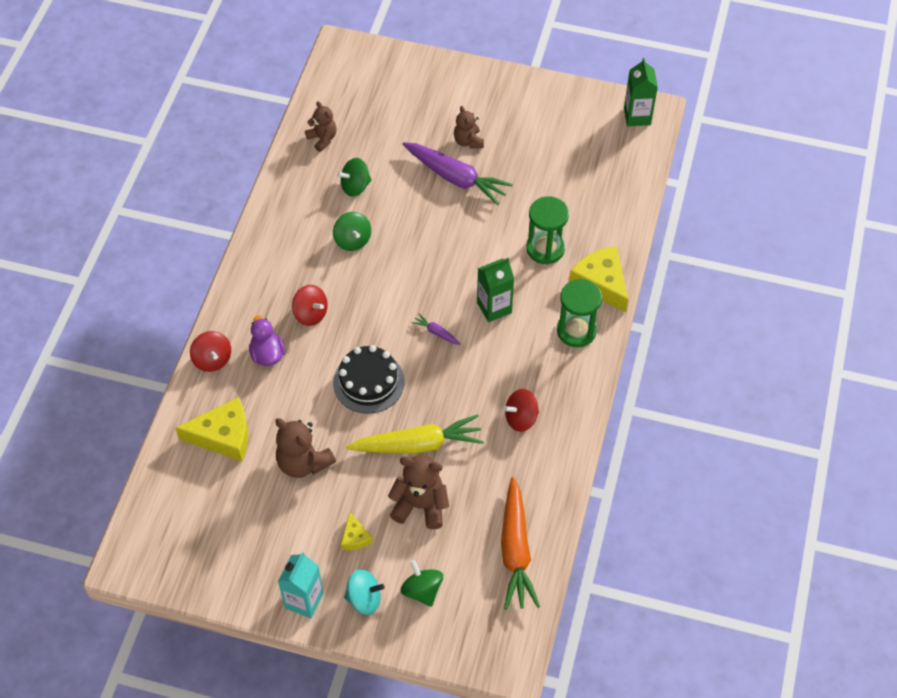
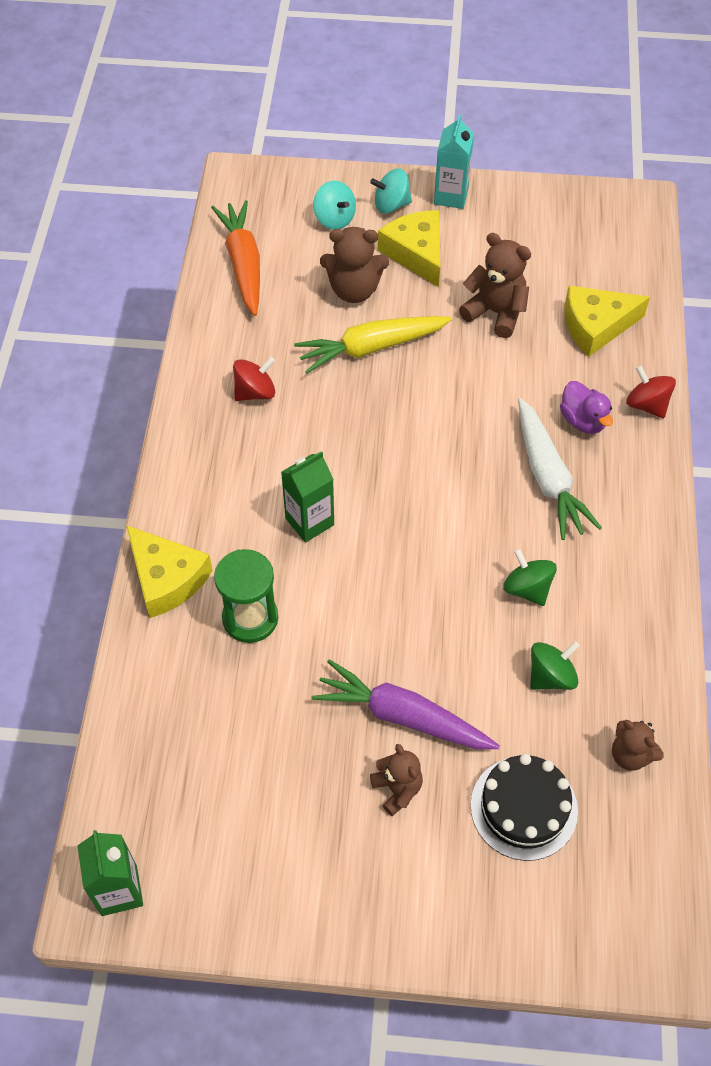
camera: 170 degrees right, 0 degrees up
(311, 314) = (548, 477): red spinning top -> white carrot
(355, 537) = (416, 253): yellow cheese -> yellow cheese, size x1.97
(368, 382) = (448, 406): black cake -> black cake (524, 808)
(422, 590) = (334, 219): green spinning top -> turquoise spinning top
(436, 332) = (379, 478): purple carrot -> none
(576, 331) = (196, 507): green hourglass -> none

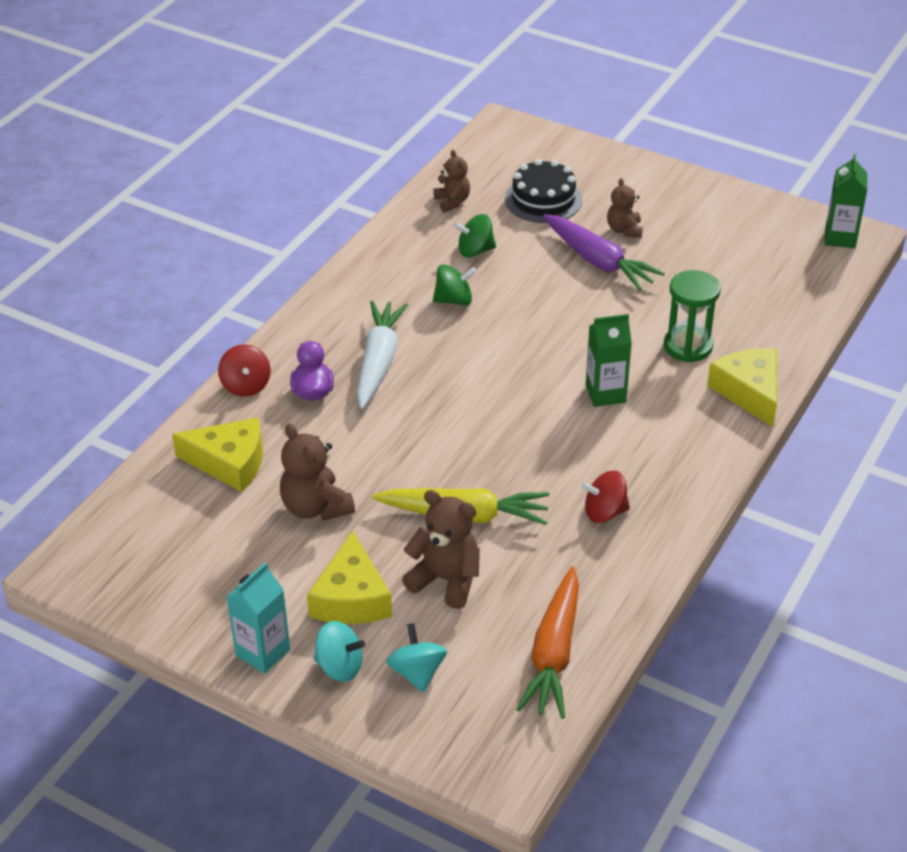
camera: 155 degrees left, 15 degrees down
(527, 588) = (454, 300): green spinning top -> green spinning top turned 90 degrees counterclockwise

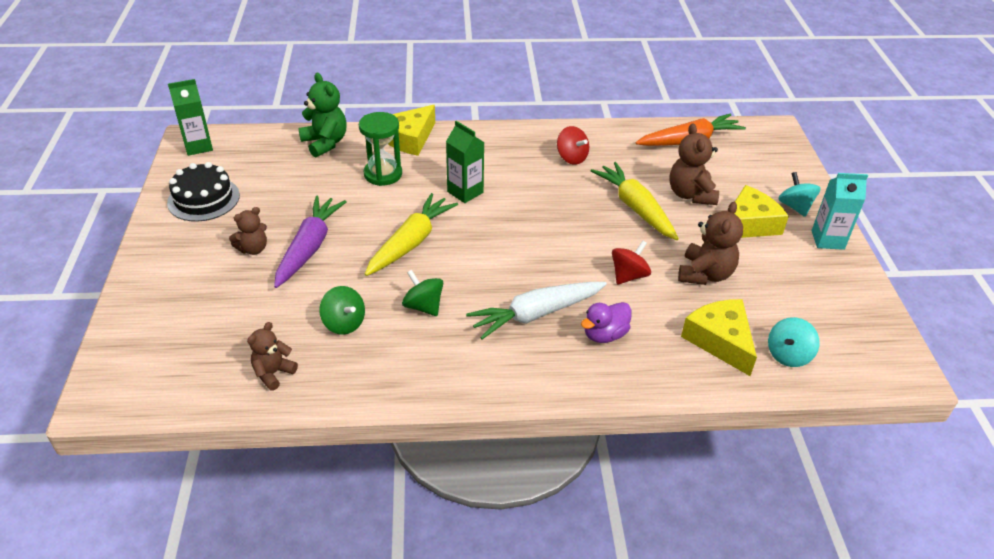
camera: 125 degrees left, 0 degrees up
(246, 385) = (638, 379): red spinning top -> red spinning top (628, 275)
(417, 672) = (760, 179): turquoise spinning top -> turquoise spinning top (788, 355)
(543, 200) = (233, 312): black cake -> black cake (203, 199)
(551, 324) = (411, 242): none -> yellow carrot
(785, 325) = (325, 143): none -> green teddy bear

